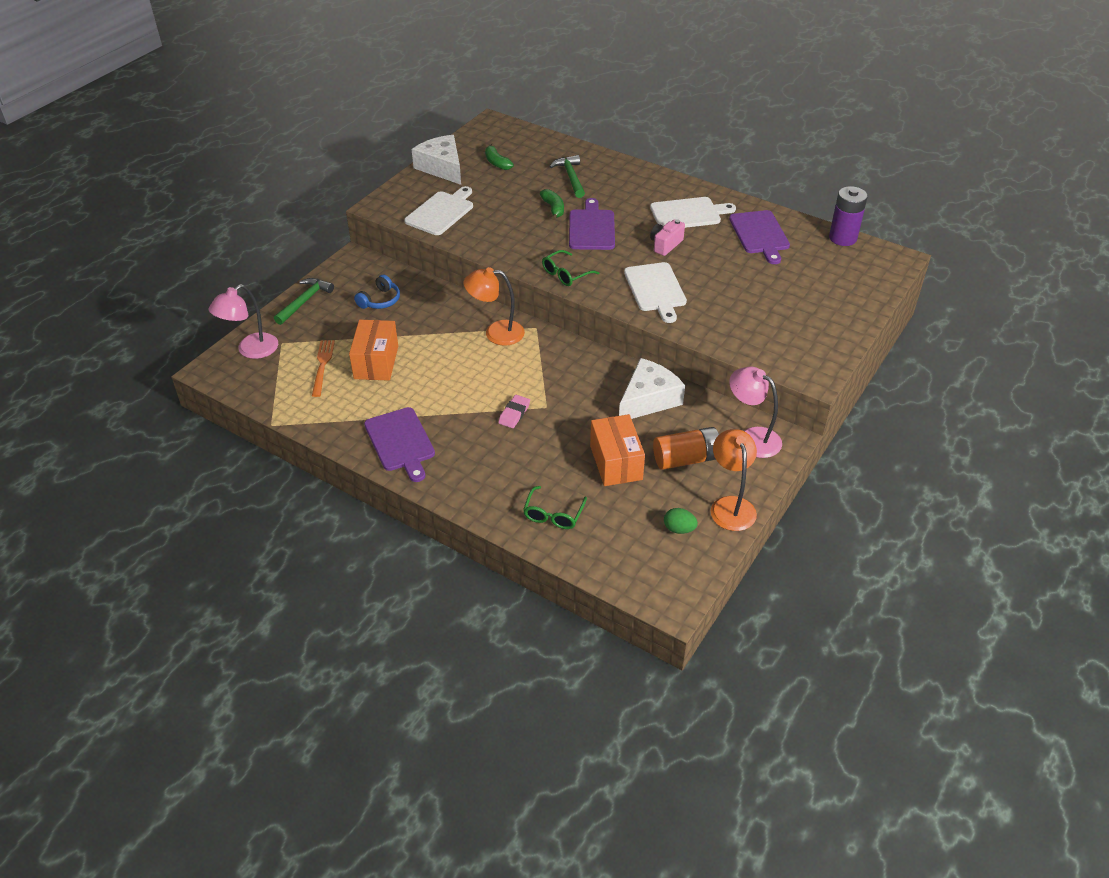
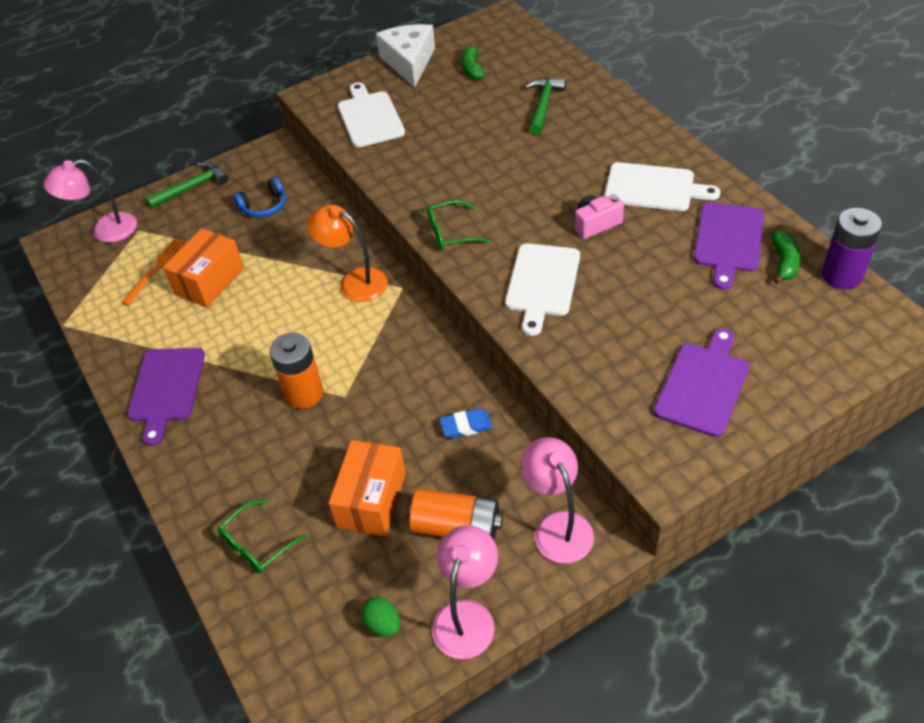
camera: 30 degrees right, 5 degrees up
(441, 212) = (370, 117): white cutting board -> white cutting board turned 75 degrees counterclockwise
(514, 414) = (304, 393): pink eraser -> orange battery
(553, 208) = (495, 142): green banana -> green banana (784, 262)
(591, 228) = (522, 179): purple cutting board -> purple cutting board (703, 385)
(648, 399) = (466, 426): white cheese -> blue eraser
(730, 505) = (467, 616): orange lamp -> pink lamp

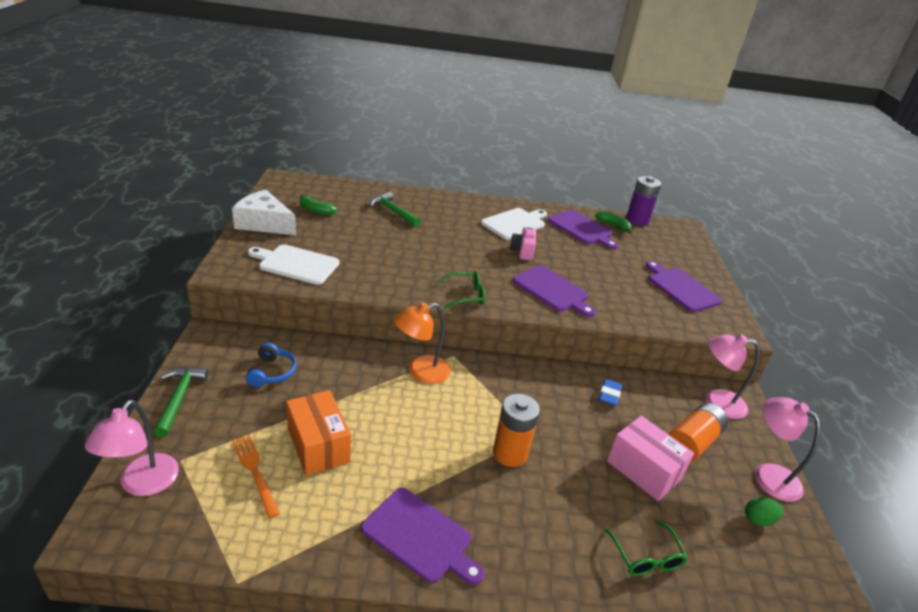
camera: 65 degrees left, 15 degrees down
(372, 500) = (643, 470): orange box -> pink box
(450, 233) = (466, 295): green glasses -> green glasses turned 120 degrees counterclockwise
(542, 283) = (552, 290): white cutting board -> purple cutting board

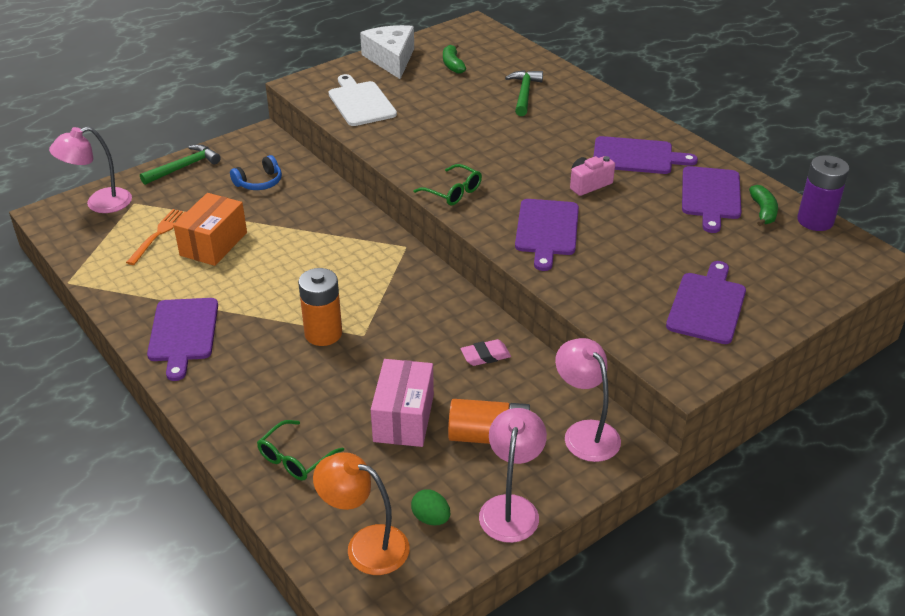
camera: 55 degrees right, 5 degrees up
(421, 372) = (359, 242): orange lamp -> orange lamp (365, 545)
(515, 223) = (636, 156): white cutting board -> purple cutting board
(609, 395) = (485, 355): blue eraser -> pink eraser

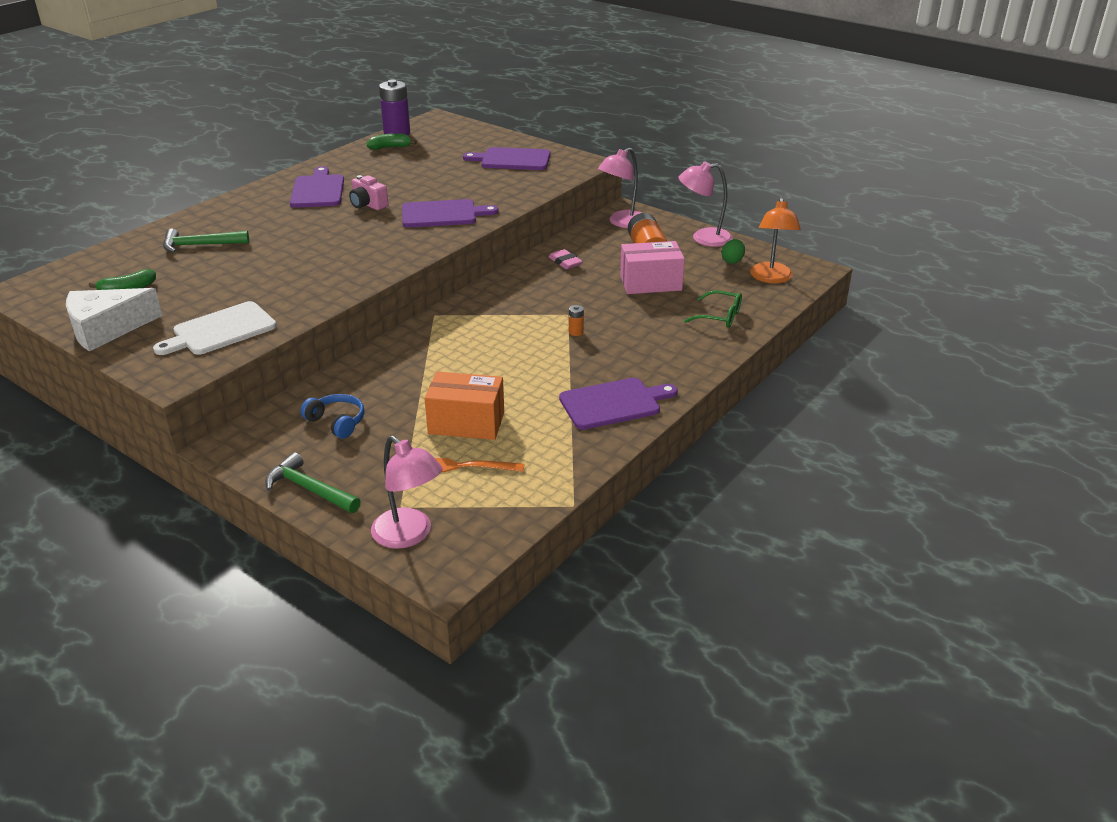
camera: 105 degrees left, 5 degrees down
(323, 333) = (576, 332): orange battery -> orange battery, size x0.43
(453, 192) = (396, 257): green glasses -> none
(710, 196) = (373, 163): purple cutting board -> none

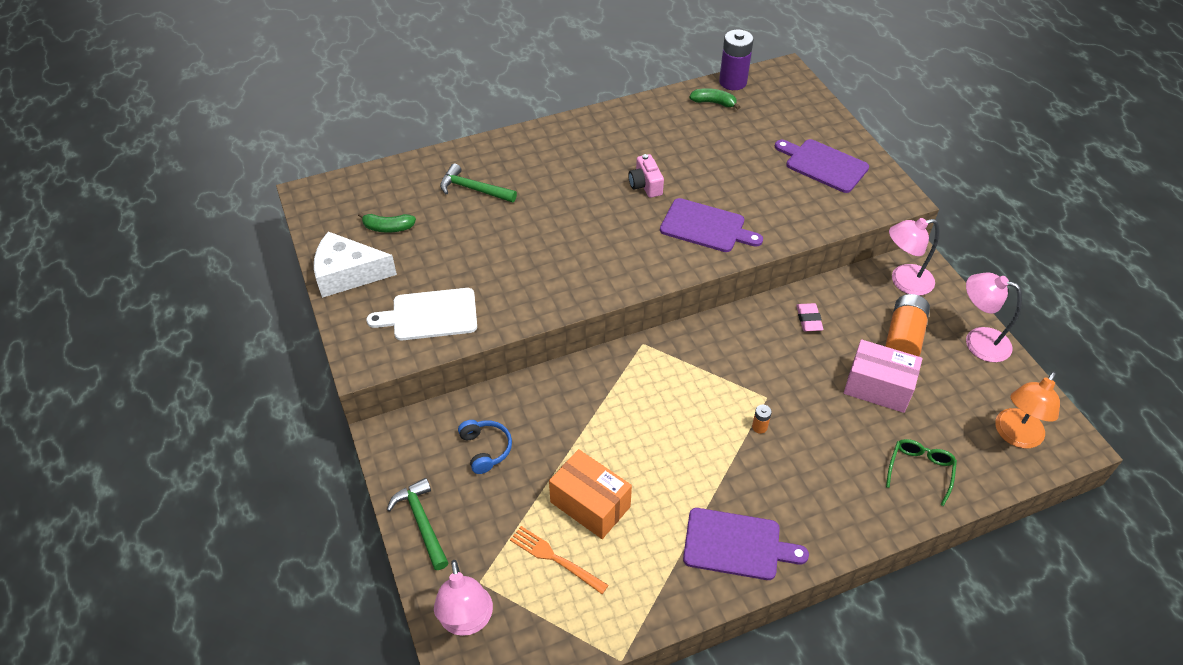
camera: 30 degrees right, 15 degrees up
(318, 190) = (612, 146): purple cutting board -> none
(720, 317) = (920, 470): green glasses -> green glasses turned 120 degrees counterclockwise
(732, 261) = (988, 390): green egg -> none

